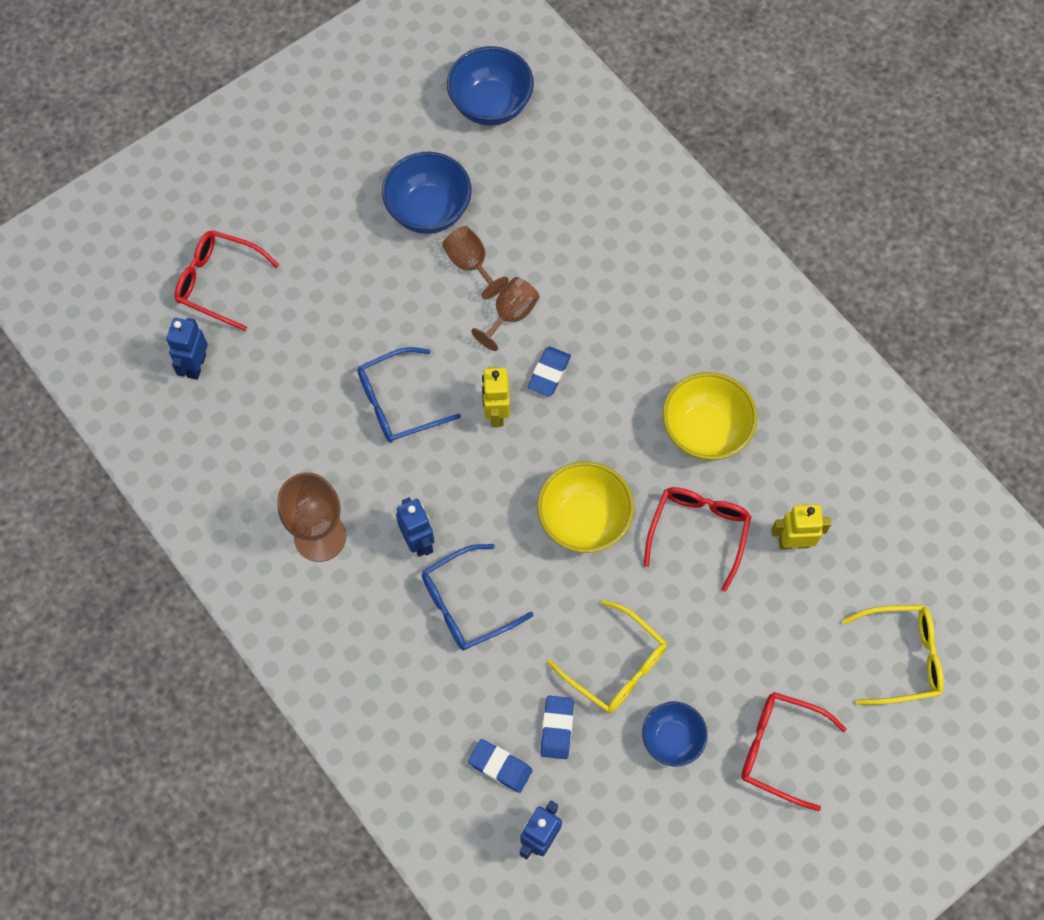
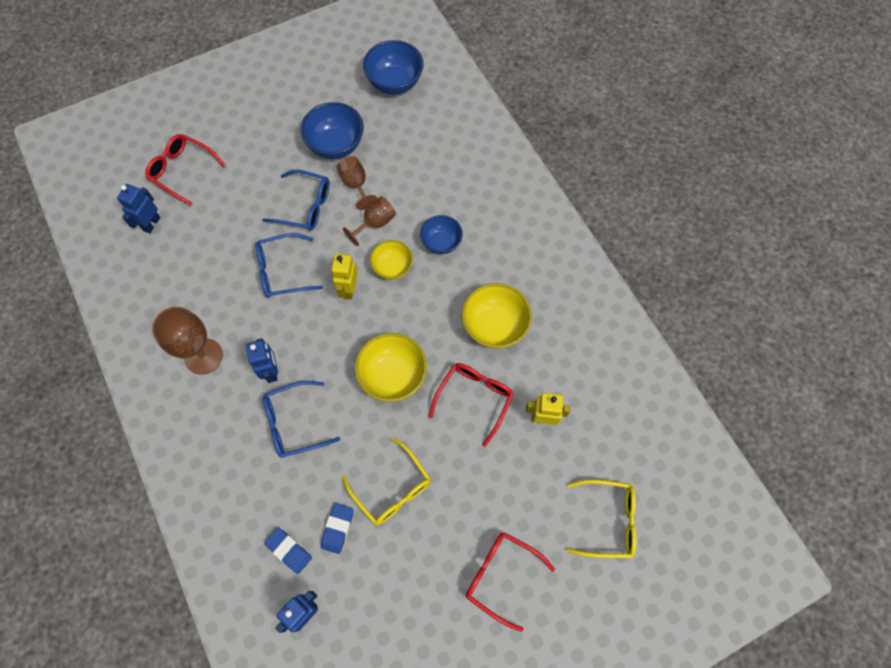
camera: 10 degrees right, 0 degrees up
(407, 306) = (305, 206): none -> blue glasses
(549, 373) = (392, 268): blue eraser -> yellow bowl
(672, 739) = (421, 553): blue bowl -> blue bowl (441, 243)

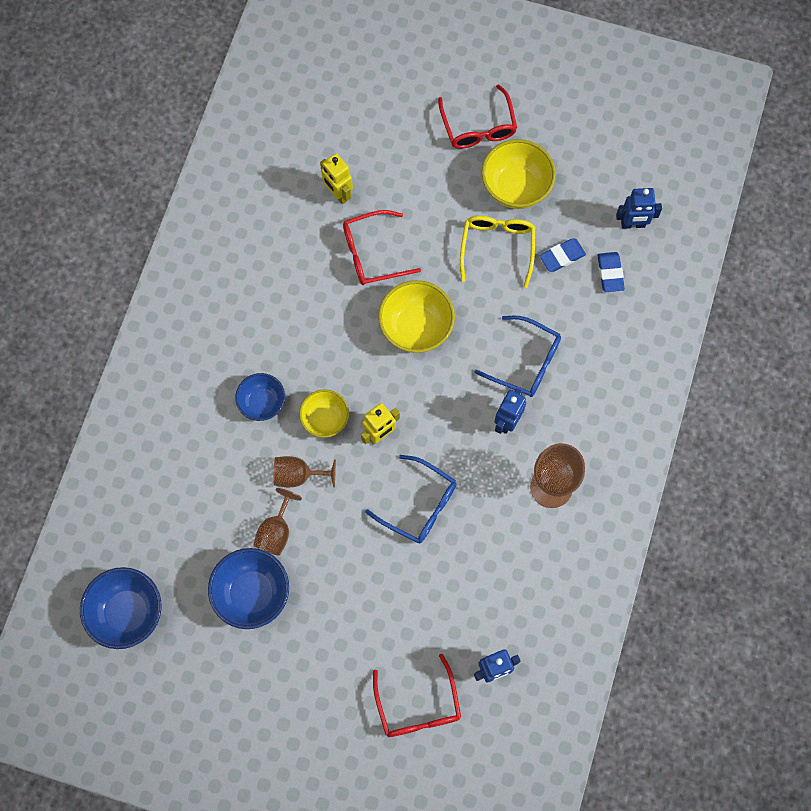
camera: 135 degrees left, 5 degrees up
(305, 206) = (341, 553): blue glasses -> none
(494, 326) = (297, 292): yellow bowl -> yellow bowl (515, 187)
(608, 520) = (370, 93): yellow glasses -> none

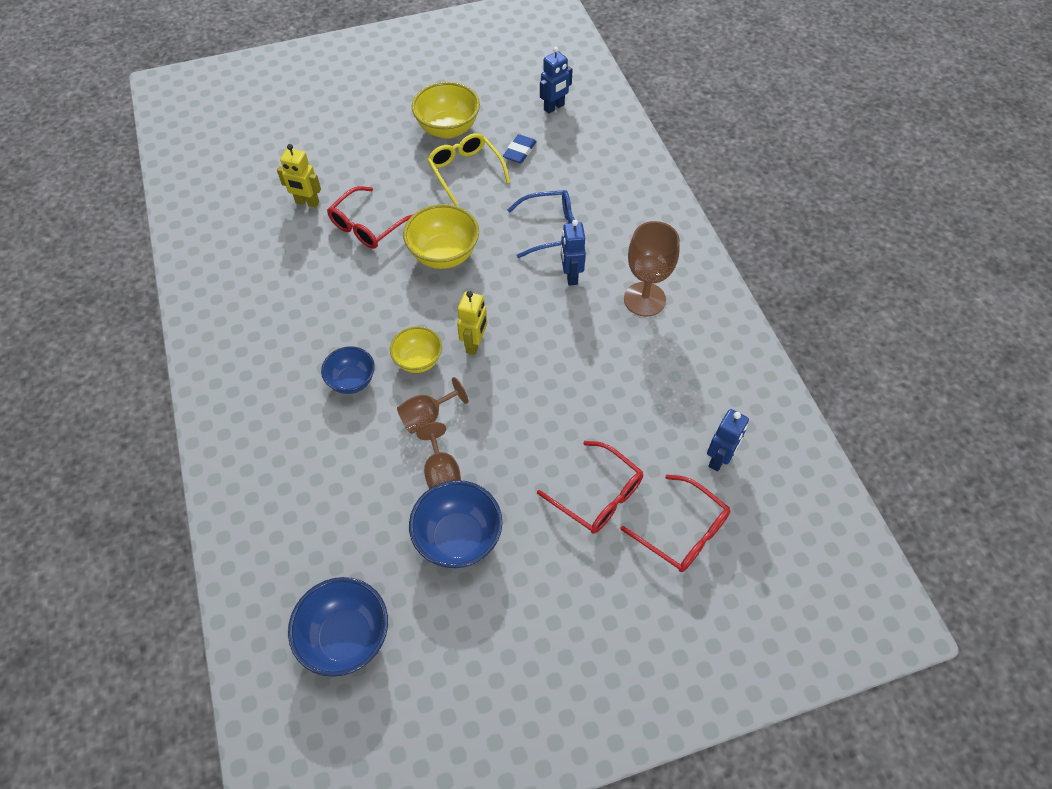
camera: 35 degrees left, 15 degrees down
(419, 505) = (551, 375): blue glasses -> none
(478, 127) = (388, 108): red glasses -> red glasses (598, 495)
(610, 273) = (564, 143): blue eraser -> none

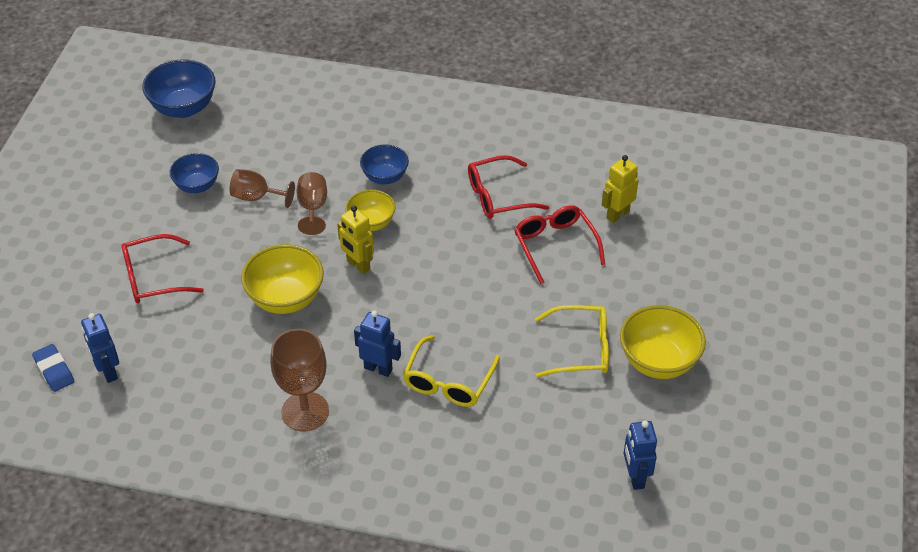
camera: 120 degrees right, 10 degrees down
(444, 255) = (477, 286): yellow bowl -> yellow bowl (286, 299)
(458, 538) = (197, 186): blue bowl -> blue bowl, size x0.64
(519, 151) = (580, 409): blue eraser -> blue eraser (54, 370)
(551, 229) = (448, 382): blue glasses -> yellow glasses
(683, 532) = (77, 313): red glasses -> red glasses (498, 196)

